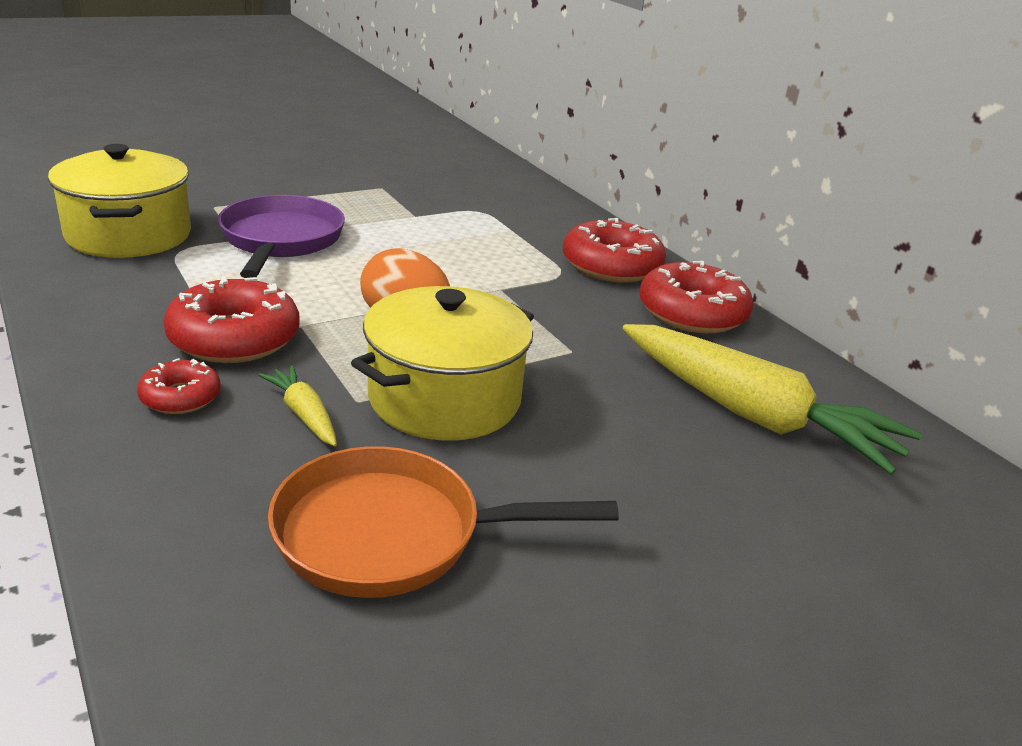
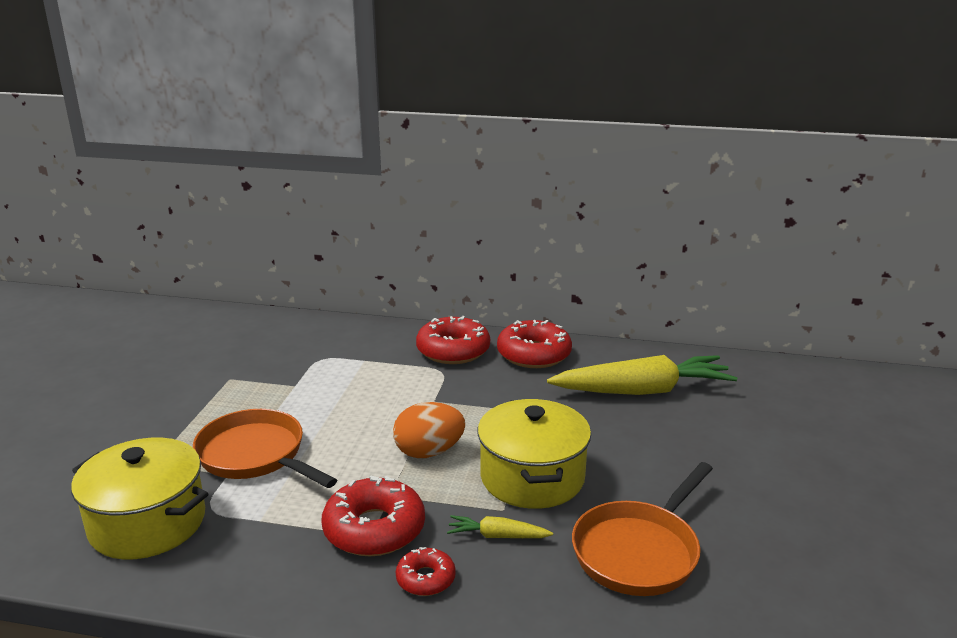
camera: 45 degrees left, 5 degrees down
(281, 240) = (256, 455): purple pan -> orange pan

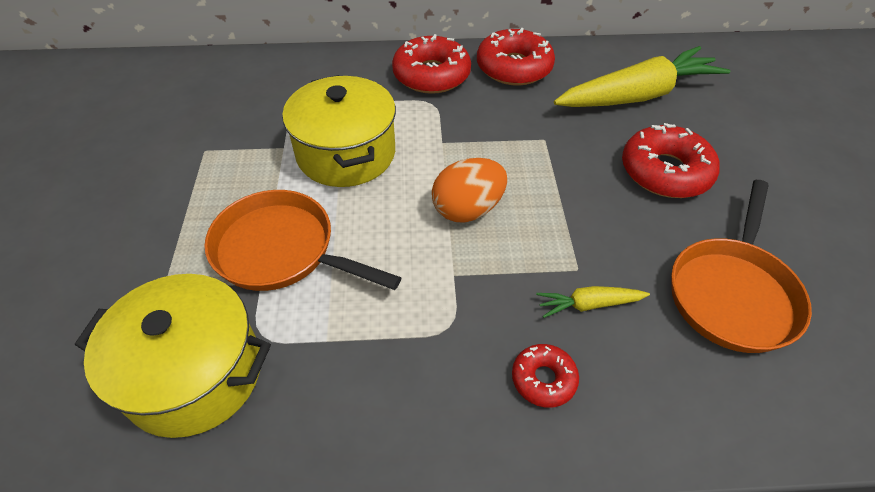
camera: 15 degrees left, 25 degrees up
(374, 529) = (458, 324): red donut -> red donut (665, 172)
(532, 477) = (586, 222): yellow pot -> yellow pot (346, 153)

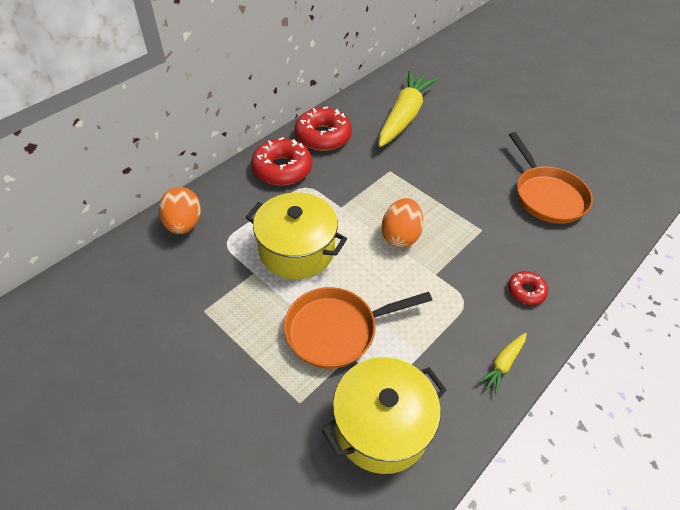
camera: 45 degrees left, 0 degrees up
(285, 72) = (183, 224): none -> orange egg
(589, 304) = (504, 243): yellow carrot -> yellow carrot (503, 364)
(665, 172) = (461, 153): red donut -> none

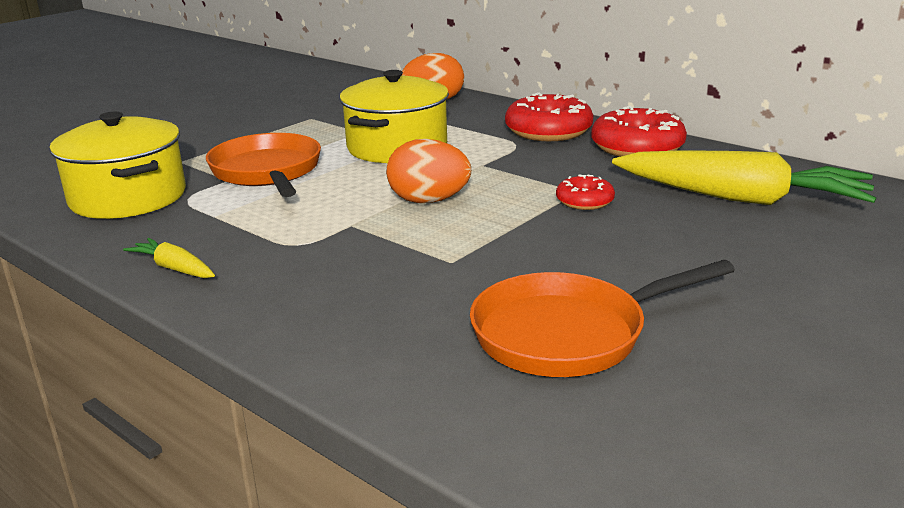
camera: 90 degrees right, 25 degrees down
(526, 291) = (306, 294): red donut -> red donut (584, 201)

